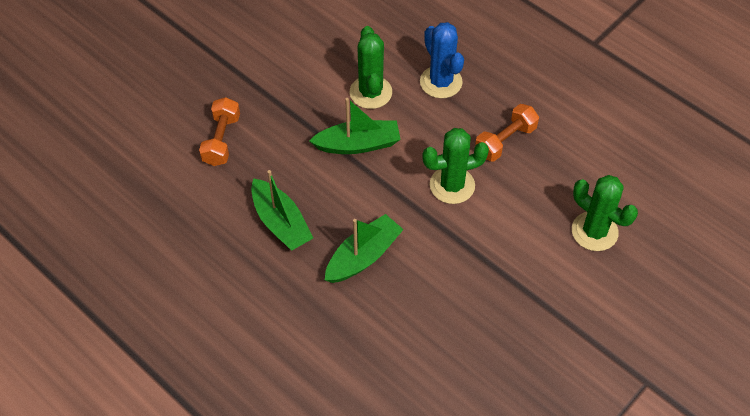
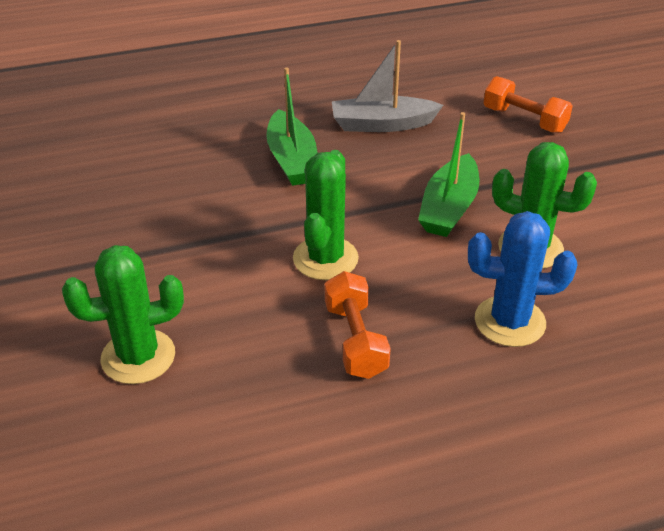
camera: 120 degrees right, 15 degrees down
(281, 223) = (382, 124): green boat -> grey boat

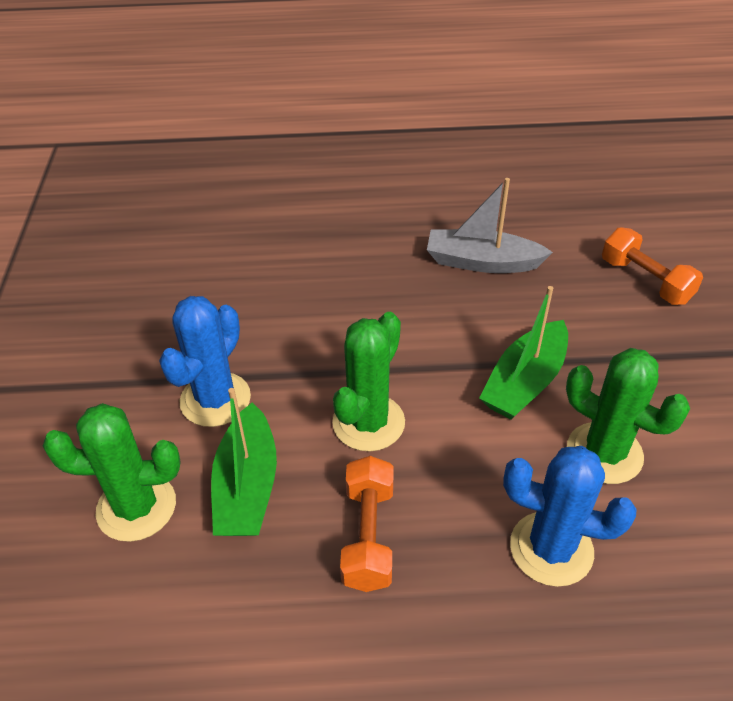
camera: 15 degrees right, 5 degrees up
(179, 264) = (215, 399): none -> blue cactus
(292, 160) = (372, 291): green boat -> green boat (247, 486)

